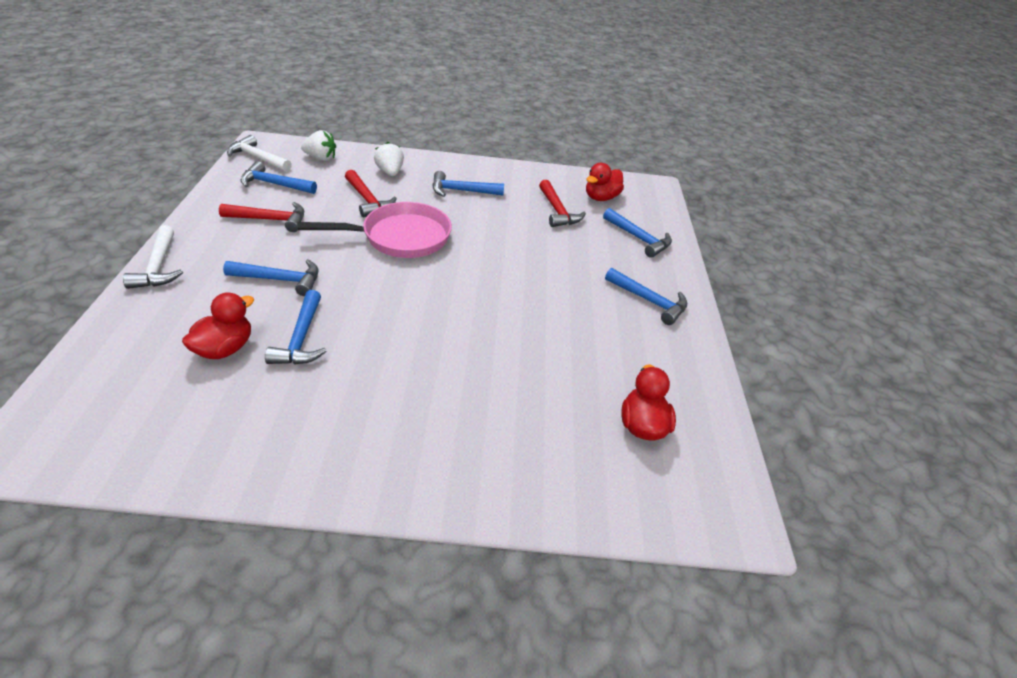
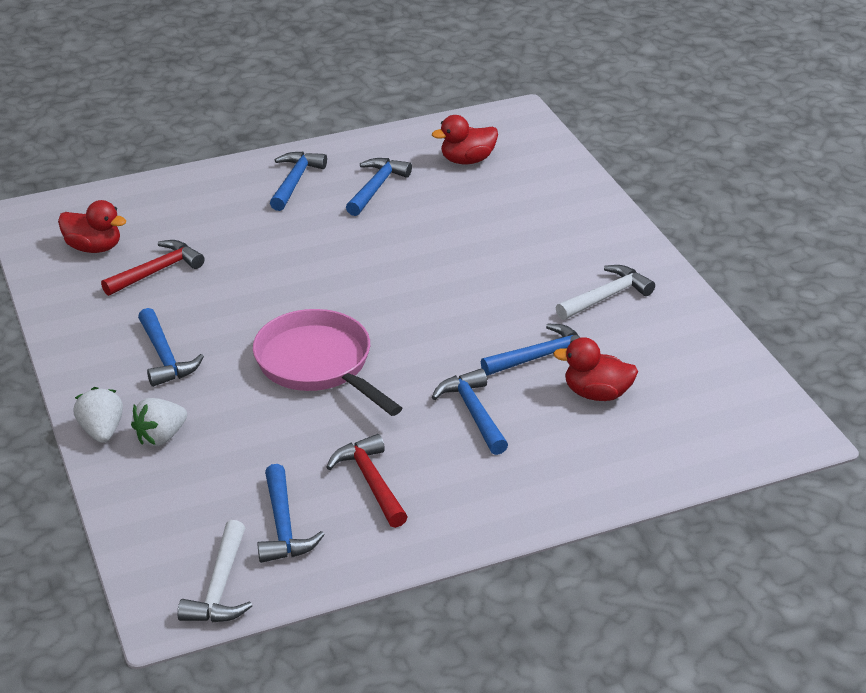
camera: 110 degrees left, 5 degrees down
(158, 267) = (536, 513): white hammer -> white hammer (606, 296)
(321, 158) = (169, 522): white strawberry -> white strawberry (102, 431)
(368, 200) = (255, 424): red hammer -> none
(639, 238) = (176, 205): blue hammer -> blue hammer (376, 187)

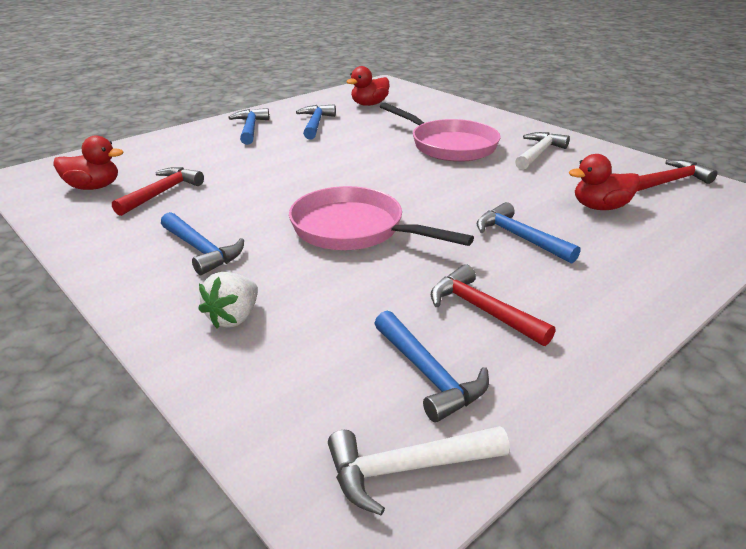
camera: 20 degrees left, 5 degrees down
(102, 431) = (162, 326): white strawberry -> none
(220, 587) = (406, 469): white hammer -> white hammer turned 90 degrees clockwise
(509, 260) = (449, 145): none -> pink pan
(541, 356) = (531, 192): blue hammer -> none
(719, 376) = (671, 181): none -> red hammer

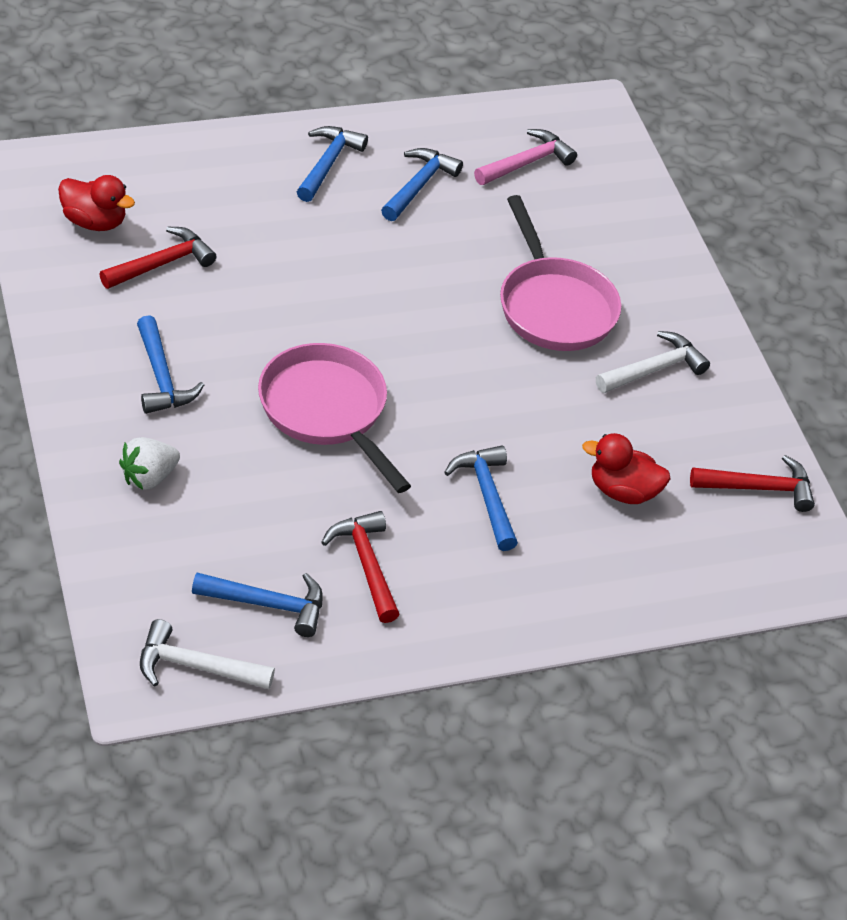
camera: 20 degrees right, 15 degrees up
(369, 104) = (527, 163): red duck -> pink hammer
(429, 375) = (268, 604): blue hammer -> blue hammer turned 75 degrees counterclockwise

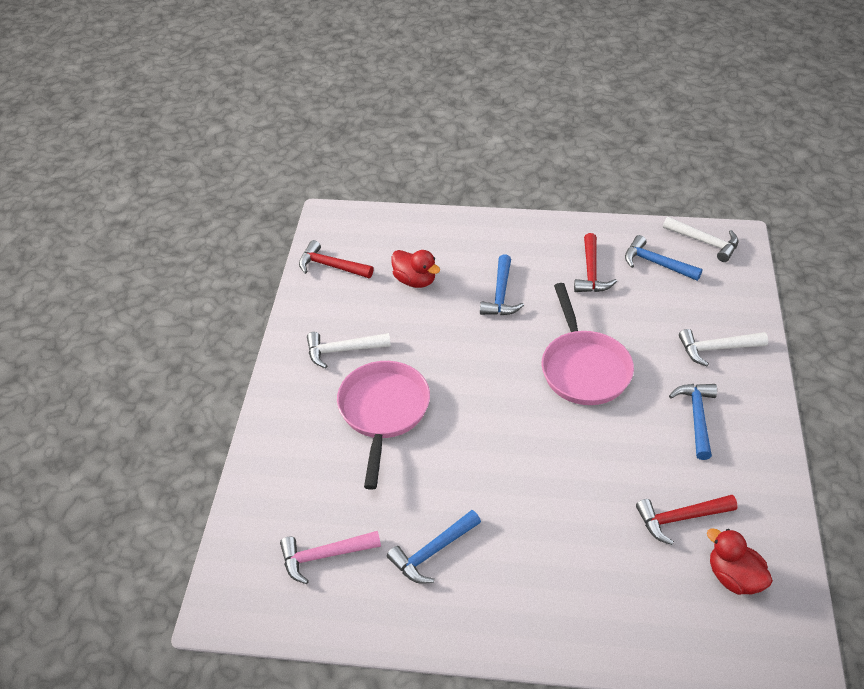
camera: 150 degrees left, 0 degrees up
(149, 477) = (716, 349): white strawberry -> white hammer
(328, 163) = (504, 597): blue hammer -> none

